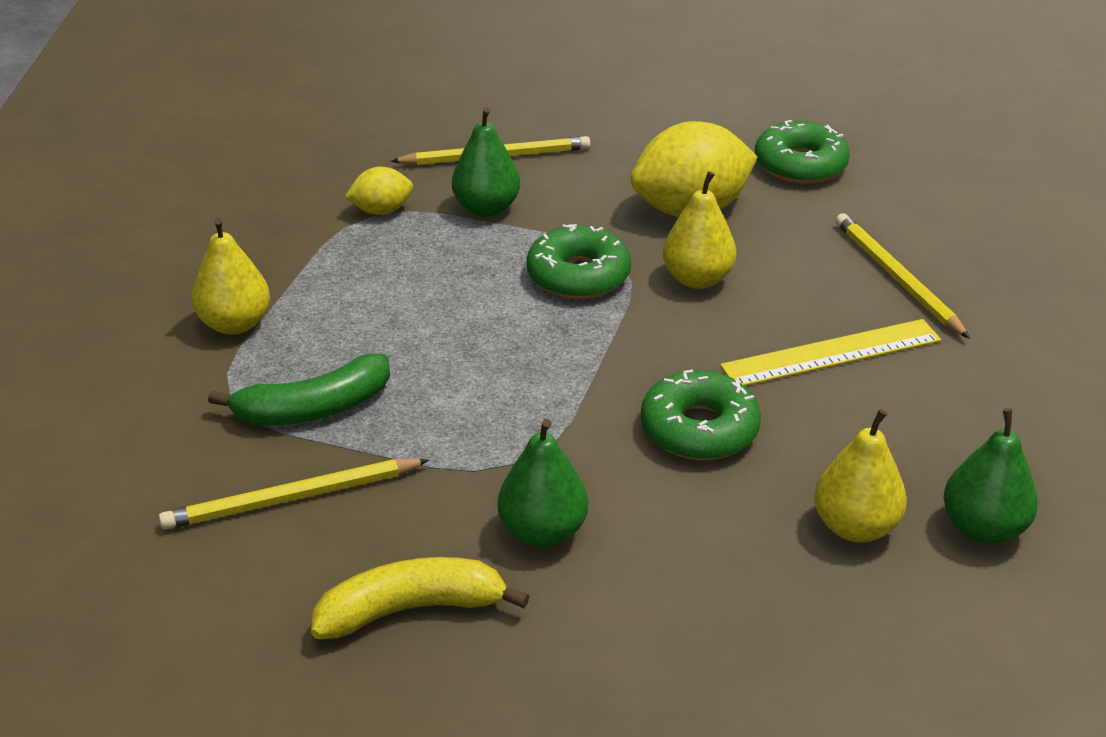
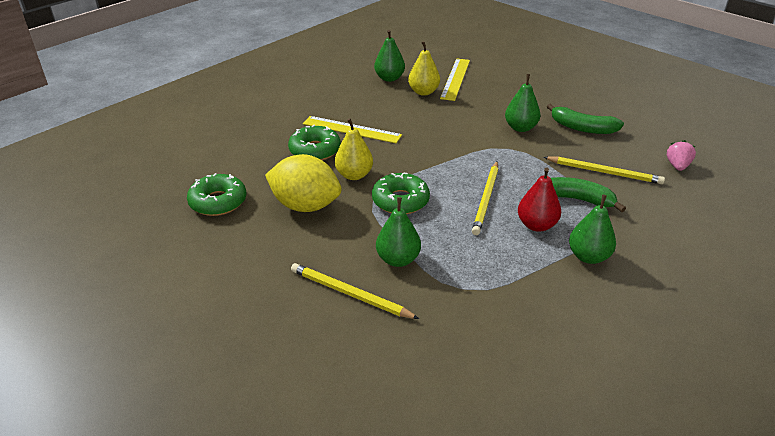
camera: 140 degrees left, 0 degrees up
(143, 598) = (677, 166): none -> pink strawberry
(235, 324) = (588, 256): yellow pear -> green pear
(344, 334) = (536, 225): none -> red pear
(381, 211) = (456, 289): yellow lemon -> none
(412, 609) = (582, 128): yellow banana -> green banana
(699, 429) = (433, 130): green donut -> green donut (315, 150)
(853, 621) = (455, 79): none -> yellow ruler
(897, 278) = (282, 139): yellow pencil -> yellow pencil (486, 199)

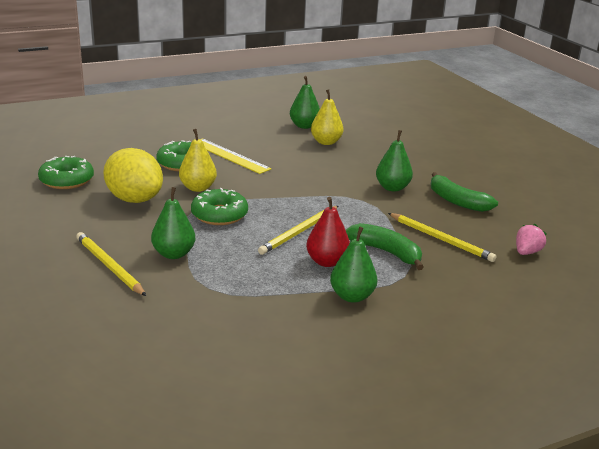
camera: 20 degrees right, 10 degrees down
(455, 79) = (368, 138): yellow ruler -> none

